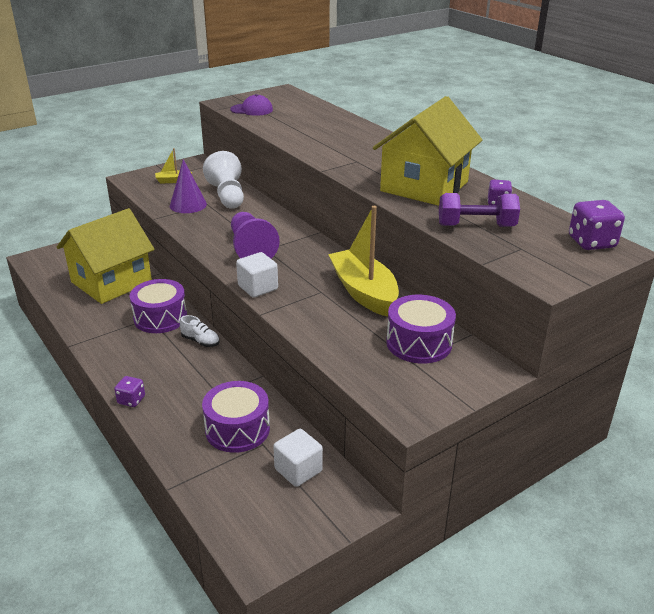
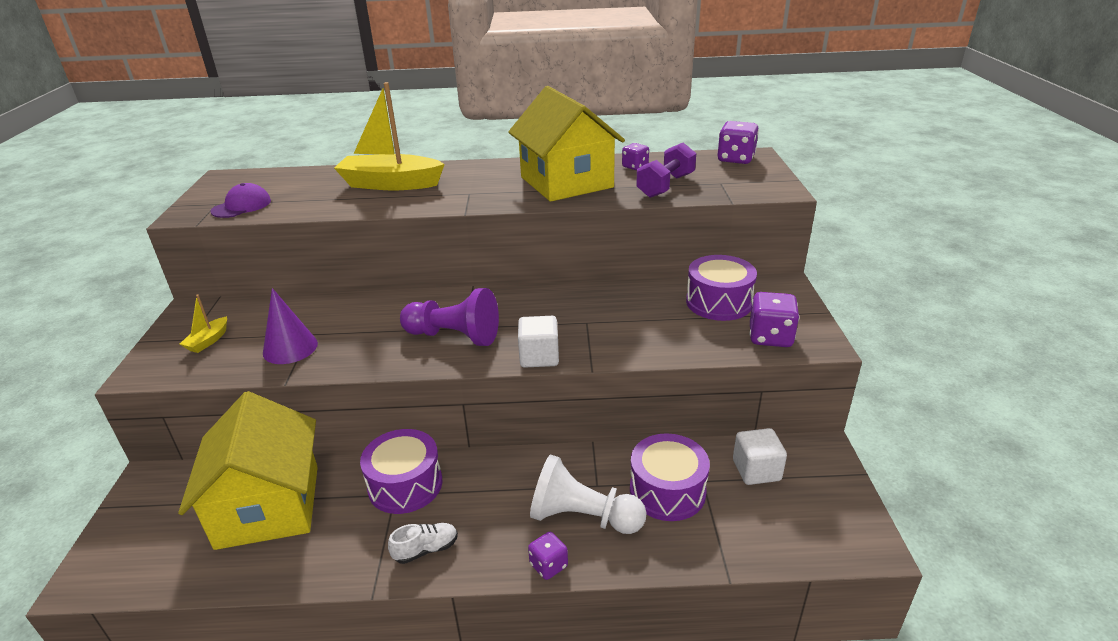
camera: 55 degrees left, 0 degrees up
(200, 341) = (488, 466): white shoe -> white shoe (426, 549)
(227, 196) = (312, 314): white pawn -> white pawn (583, 517)
(364, 292) = (611, 300): yellow boat -> yellow boat (390, 184)
(391, 384) = (770, 337): none -> purple dice

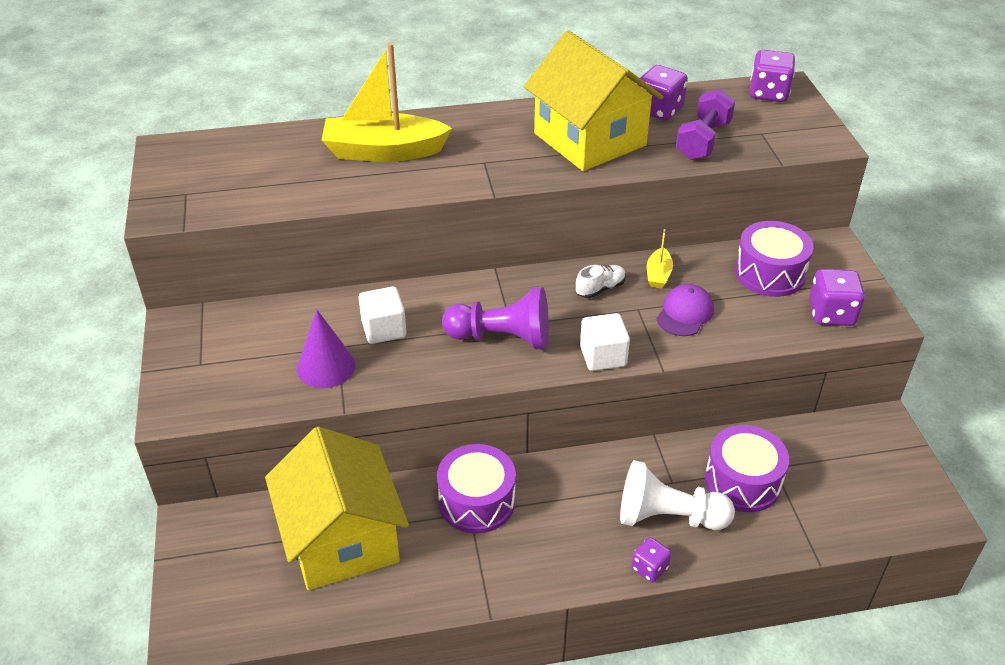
camera: 10 degrees left, 10 degrees up
(208, 341) = (225, 365): yellow boat -> yellow boat (658, 275)
(241, 206) = (221, 196): purple cap -> purple cap (685, 313)
(426, 549) = (525, 566): white shoe -> white shoe (600, 289)
(635, 167) = (659, 110): purple dice -> purple dice, size x1.63
(756, 470) = (823, 451): white cube -> white cube (384, 329)

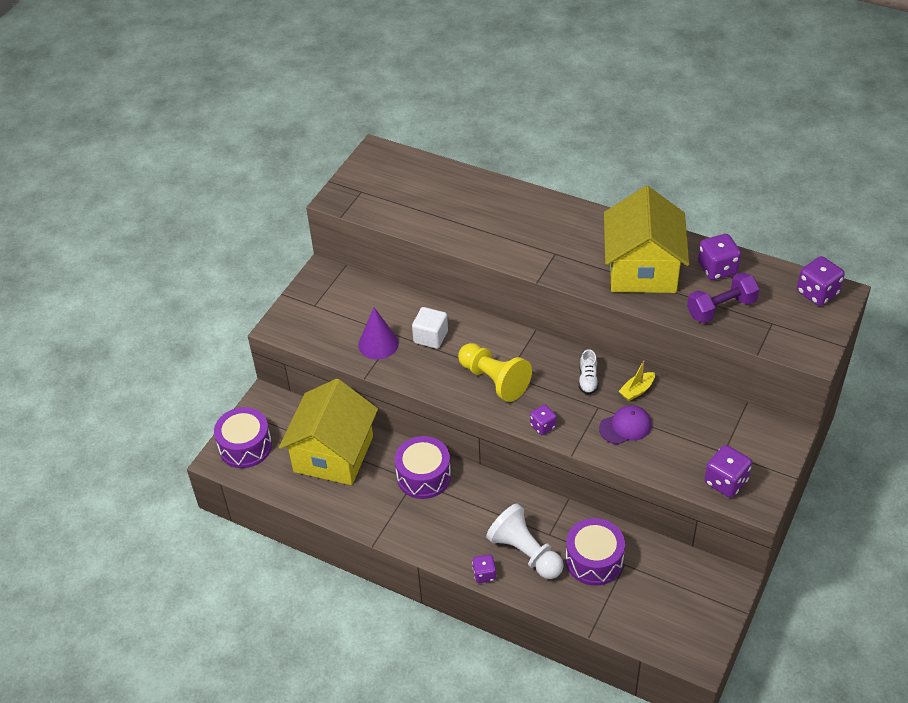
camera: 40 degrees right, 5 degrees up
(383, 151) = (500, 215): yellow boat -> none
(502, 337) = (494, 380): purple pawn -> yellow pawn
(600, 289) = (588, 380): white shoe -> white shoe turned 90 degrees clockwise
(603, 356) = (543, 426): white cube -> purple dice
(769, 273) = (716, 430): purple drum -> purple drum (245, 446)

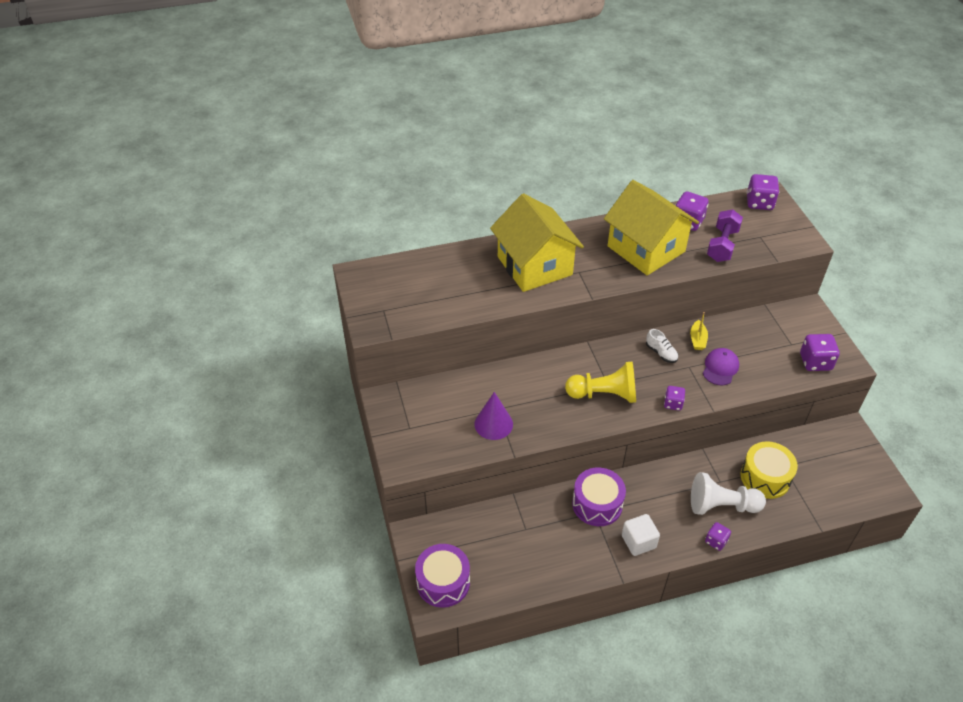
camera: 45 degrees left, 0 degrees up
(333, 454) = (516, 537): yellow house -> yellow house (534, 266)
(430, 337) = (524, 393): white cube -> white cube (638, 542)
(594, 560) = (765, 477): purple drum -> yellow drum

